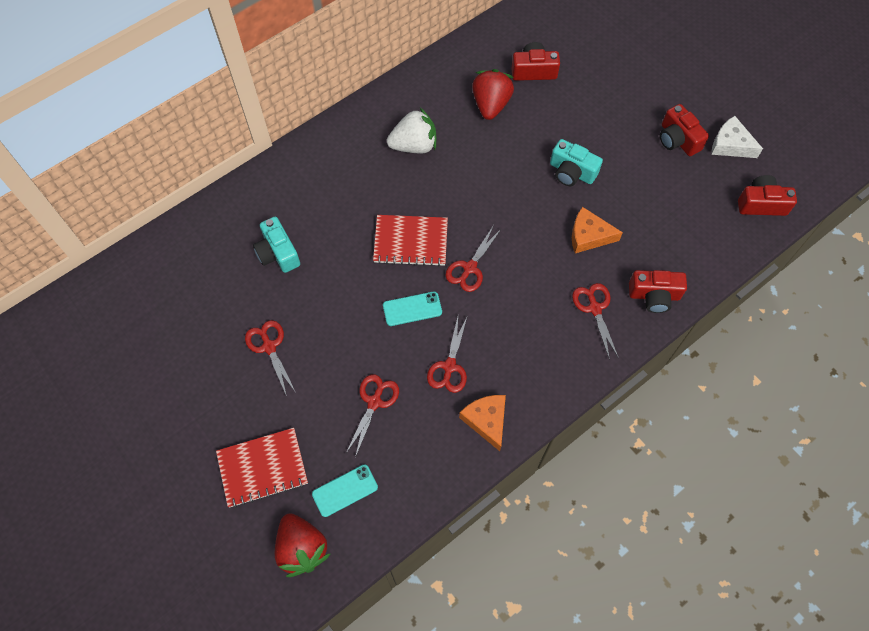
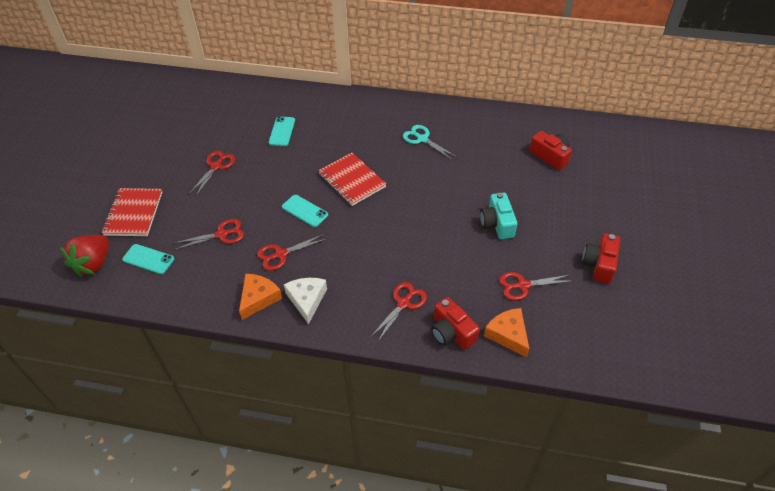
camera: 50 degrees right, 15 degrees down
(262, 468) = (133, 213): red notebook -> red notebook turned 60 degrees clockwise
(278, 253) = (282, 131): turquoise camera -> turquoise phone
(414, 145) = (422, 139): white strawberry -> turquoise scissors
(470, 268) = (363, 219): red scissors -> red scissors (523, 285)
(491, 105) = (497, 153): red strawberry -> none
(589, 236) = (458, 264): orange cheese -> orange cheese (508, 334)
(730, 144) = (637, 299): white cheese -> white cheese (307, 300)
(761, 204) = (610, 352): red camera -> none

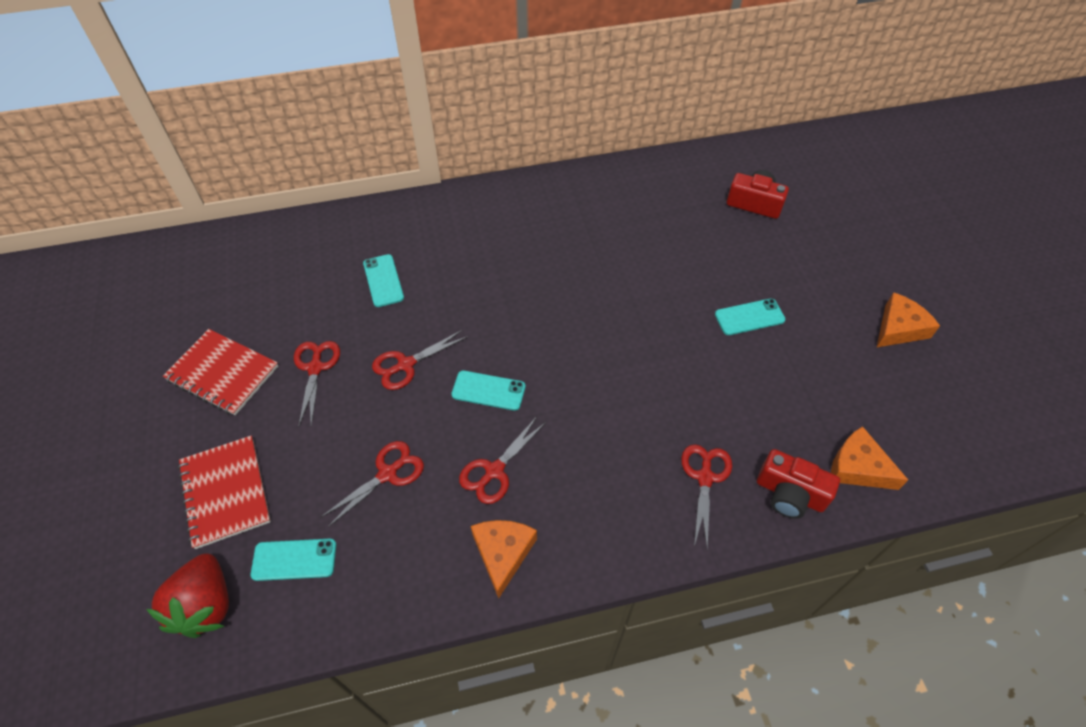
camera: 25 degrees left, 5 degrees up
(307, 300) = (573, 527): white cheese -> none
(352, 180) = (527, 321): red notebook -> red notebook (222, 373)
(422, 139) = (584, 230): turquoise scissors -> none
(497, 224) = (749, 317): turquoise camera -> turquoise phone
(523, 285) = (832, 391): red scissors -> red scissors (406, 365)
(599, 264) = (899, 328): red camera -> orange cheese

